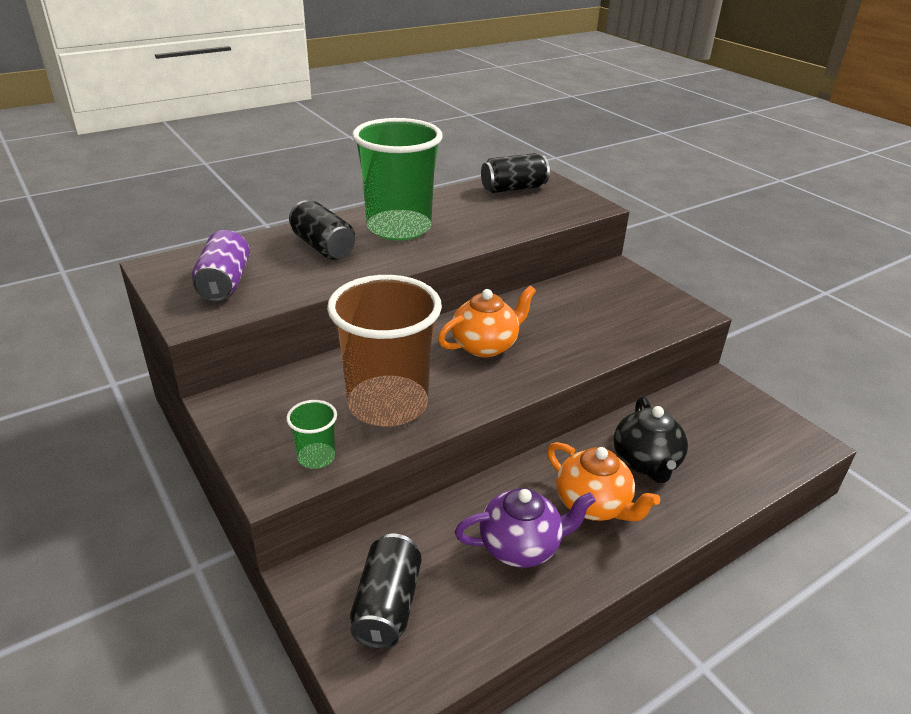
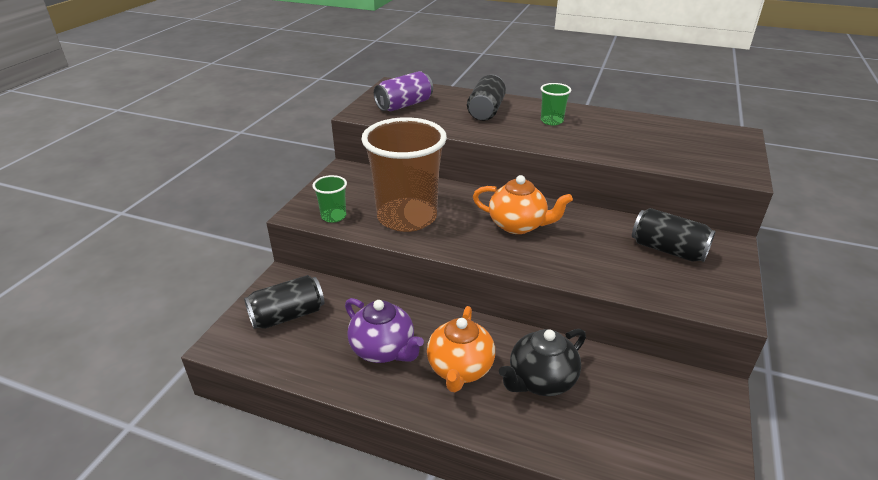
camera: 55 degrees right, 0 degrees up
(399, 228) = (551, 121): green cup -> green cup, size x0.42
(513, 188) = (694, 134): black can -> black can (668, 249)

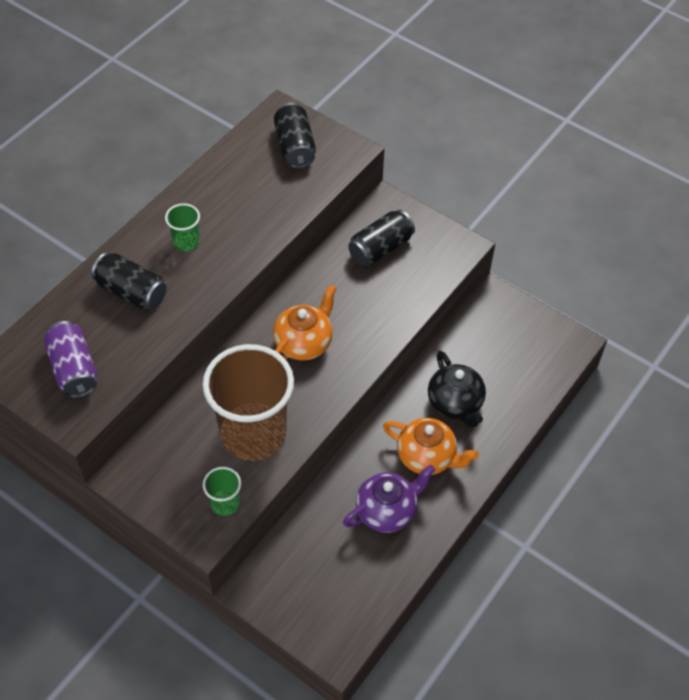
camera: 75 degrees left, 20 degrees up
(287, 315) = (313, 588): black can -> black can (295, 147)

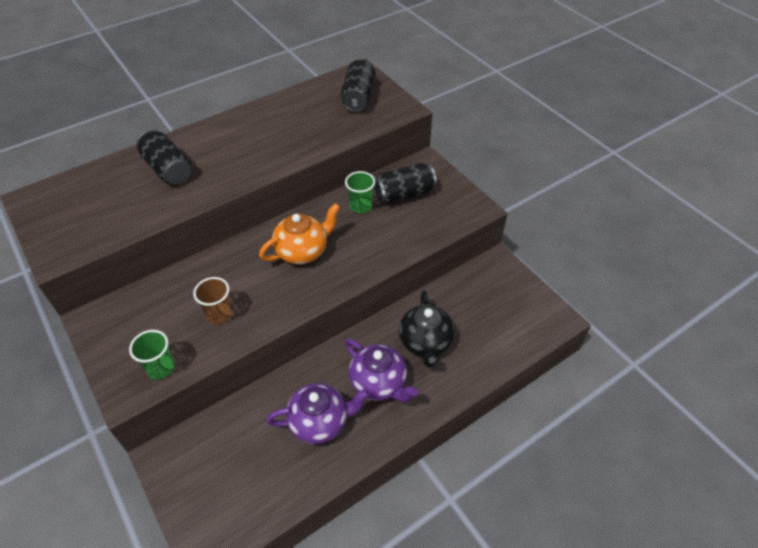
camera: 20 degrees right, 5 degrees down
(74, 369) = (85, 215): purple can -> none
(186, 242) = (233, 144): green cup -> green cup (360, 206)
(253, 434) = (219, 314): brown cup -> brown cup, size x0.42
(427, 457) = (379, 383): orange teapot -> purple teapot

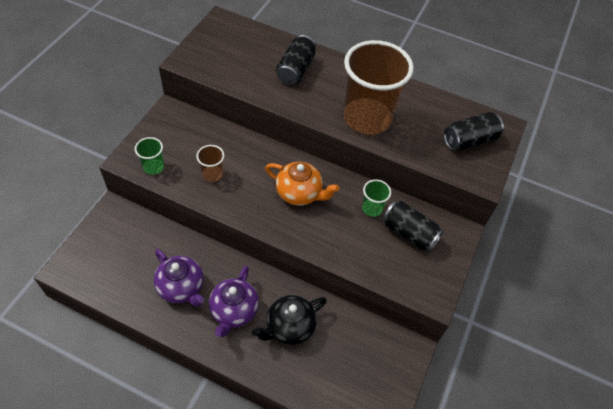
camera: 55 degrees right, 5 degrees up
(278, 147) = (367, 118): none -> brown cup

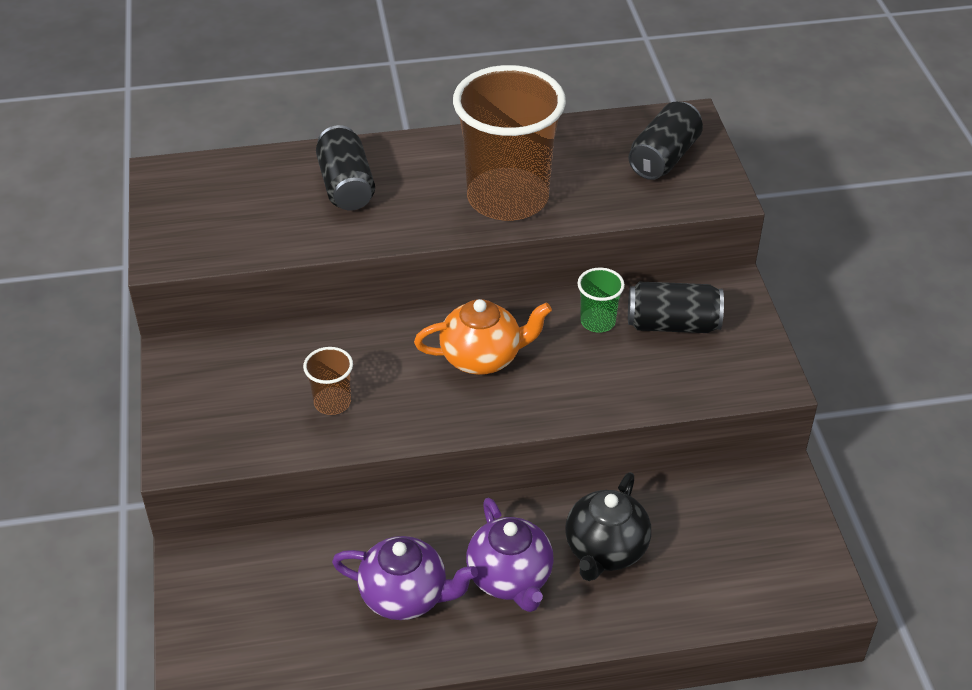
camera: 30 degrees left, 10 degrees down
(153, 167) = (231, 442): green cup -> none

